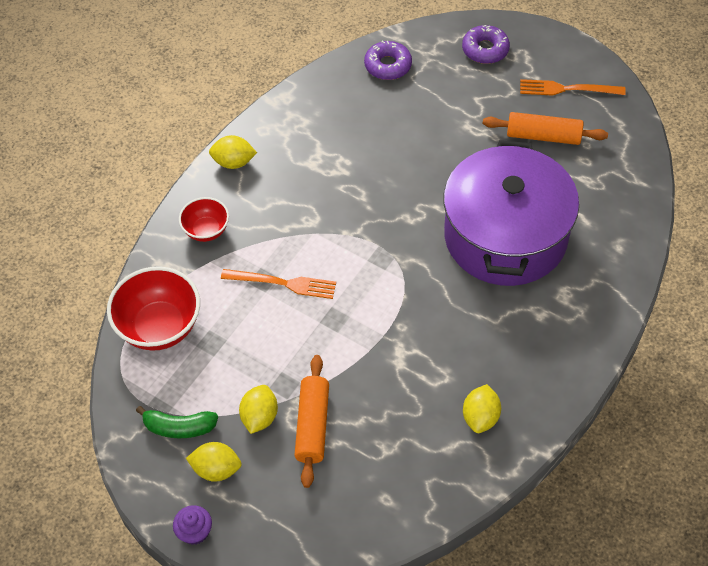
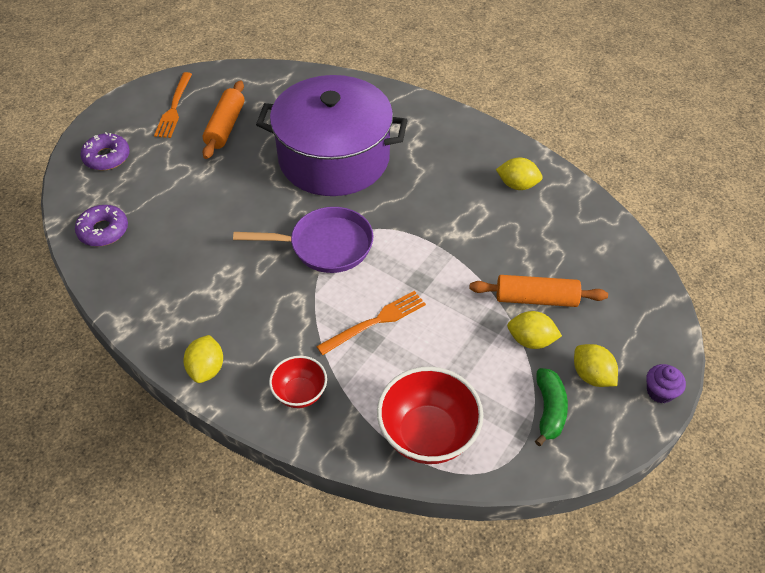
camera: 90 degrees left, 5 degrees down
(216, 469) = (591, 375): yellow lemon -> yellow lemon turned 45 degrees counterclockwise
(283, 283) = (375, 322): orange fork -> orange fork turned 45 degrees clockwise
(377, 237) = (325, 245): none -> purple pan

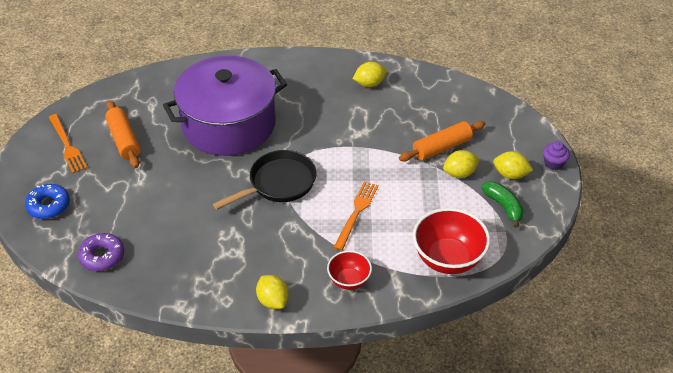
camera: 35 degrees left, 5 degrees down
(107, 157) = (49, 206): purple donut -> blue donut
(325, 245) = (278, 183): purple pan -> black pan

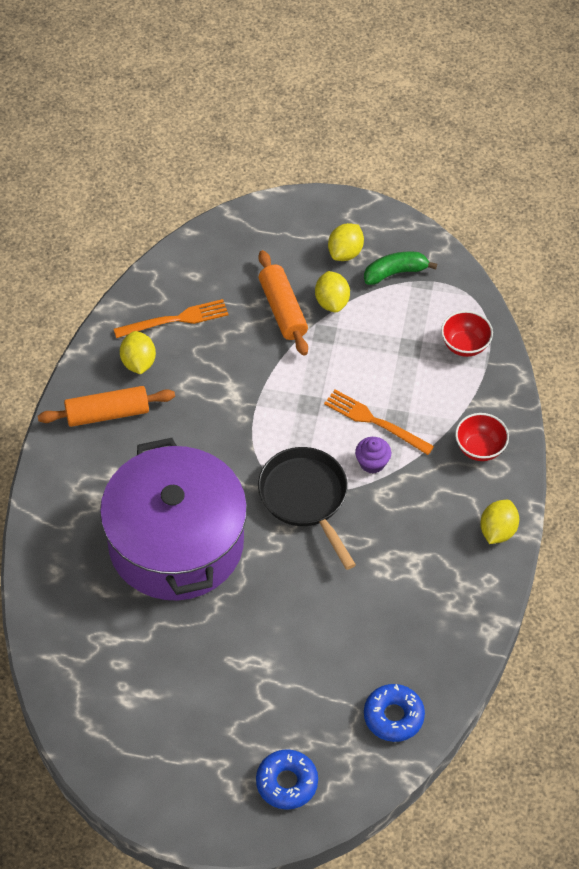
camera: 80 degrees left, 10 degrees up
(67, 145) = (167, 757): orange fork -> orange fork (175, 320)
(102, 256) = (393, 716): purple donut -> blue donut
(124, 140) = (175, 680): orange rolling pin -> orange rolling pin (107, 413)
(273, 301) = (497, 531): yellow lemon -> yellow lemon turned 45 degrees counterclockwise
(448, 259) = (464, 345): red bowl -> red bowl, size x0.58
(553, 163) = (336, 206): purple cupcake -> purple cupcake (372, 463)

